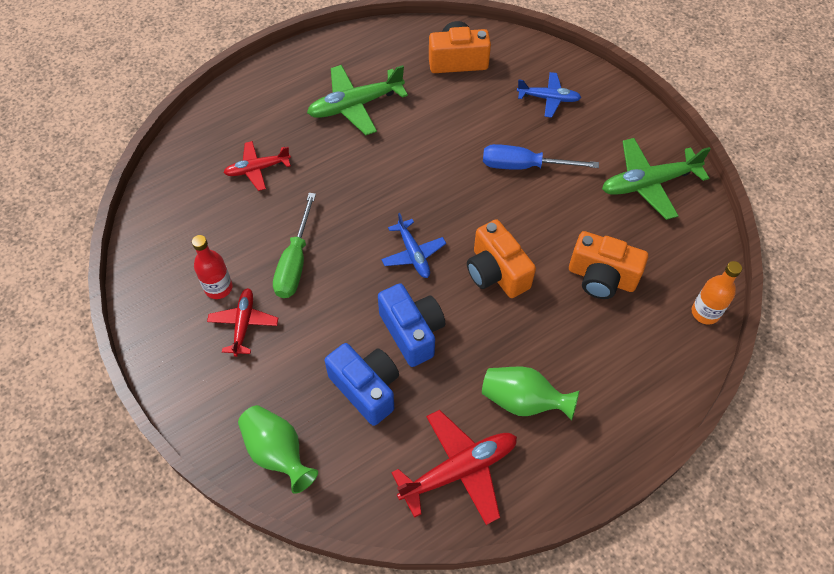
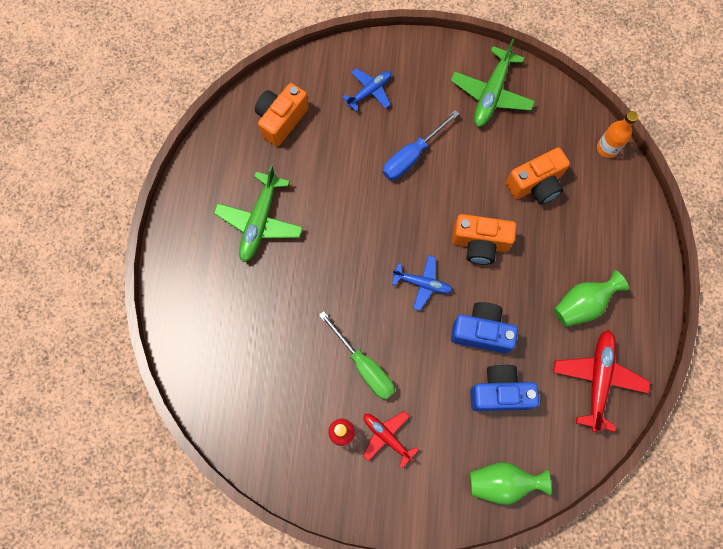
camera: 50 degrees left, 15 degrees up
(257, 169) = (259, 333): red plane -> none

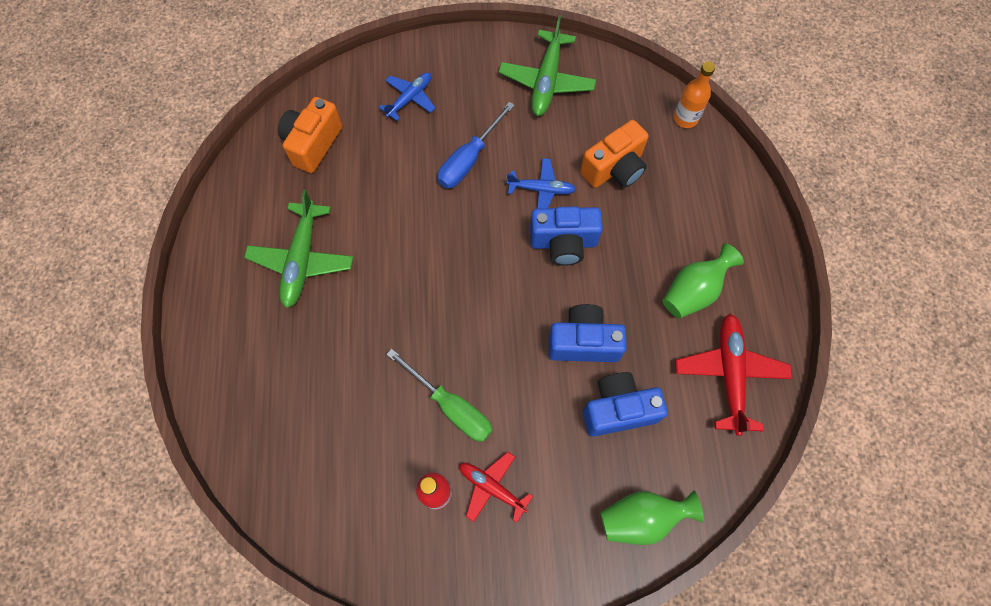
camera: 10 degrees left, 5 degrees down
(422, 283) = (505, 299): blue plane -> blue plane (541, 189)
(480, 243) = (563, 243): orange camera -> blue camera

